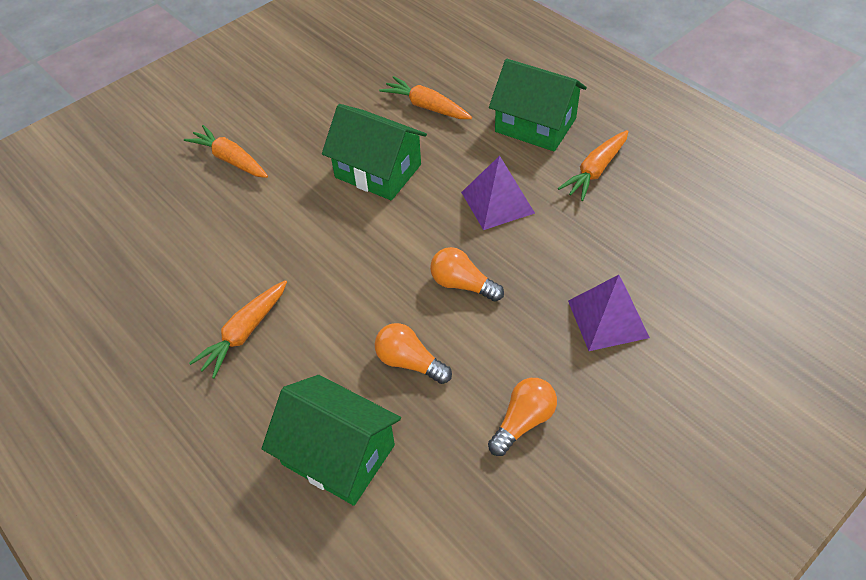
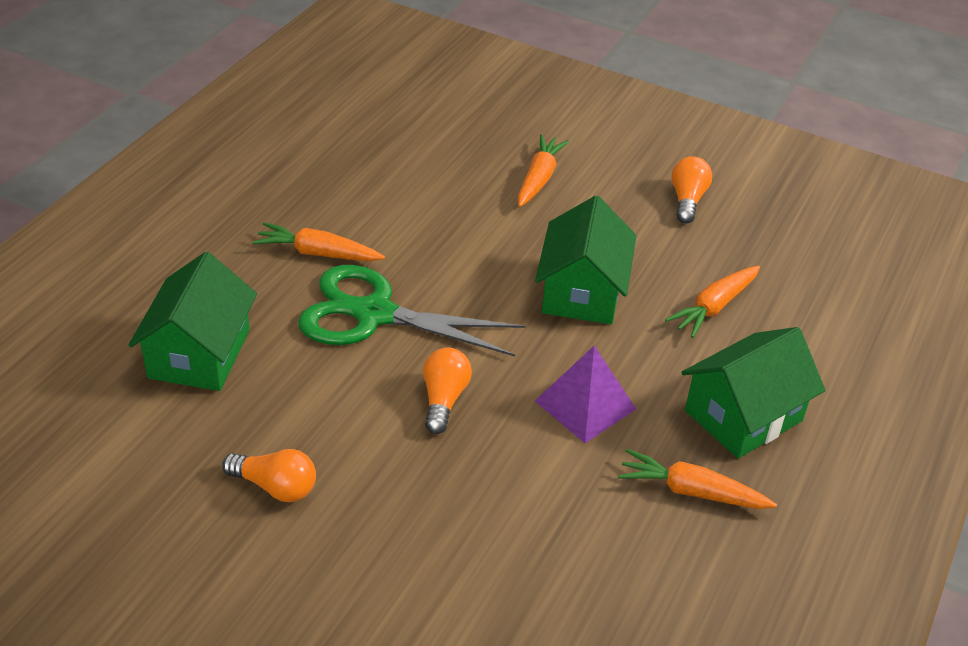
camera: 65 degrees right, 10 degrees down
(344, 308) = (374, 314): none -> green scissors
(409, 362) = (323, 379): orange light bulb -> orange light bulb (687, 200)
(426, 106) = (714, 307): orange carrot -> orange carrot turned 150 degrees counterclockwise
(535, 125) = (743, 416): green house -> green house turned 45 degrees clockwise
(607, 319) = (444, 541): purple pyramid -> none

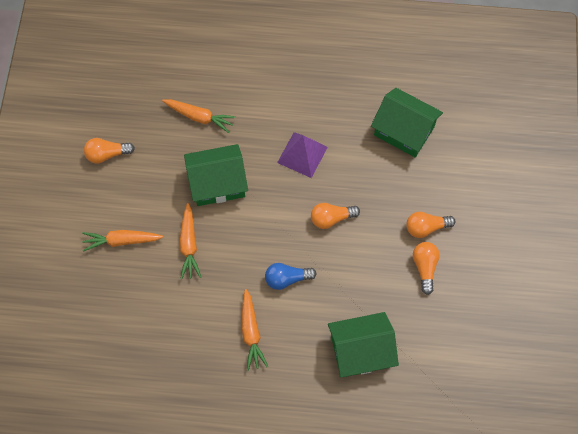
camera: 110 degrees left, 25 degrees up
(347, 520) = (426, 228): none -> orange light bulb
(374, 314) = (287, 279): green scissors -> blue light bulb
(692, 491) = (334, 95): orange carrot -> orange carrot (189, 245)
(743, 416) = (274, 86): green house -> green house (404, 131)

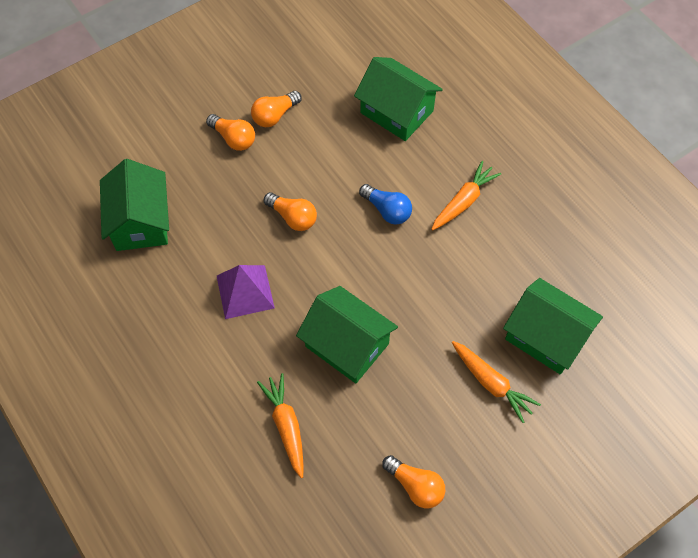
camera: 130 degrees left, 5 degrees down
(118, 298) = (546, 336): none -> green house
(189, 245) = (435, 318): orange carrot -> none

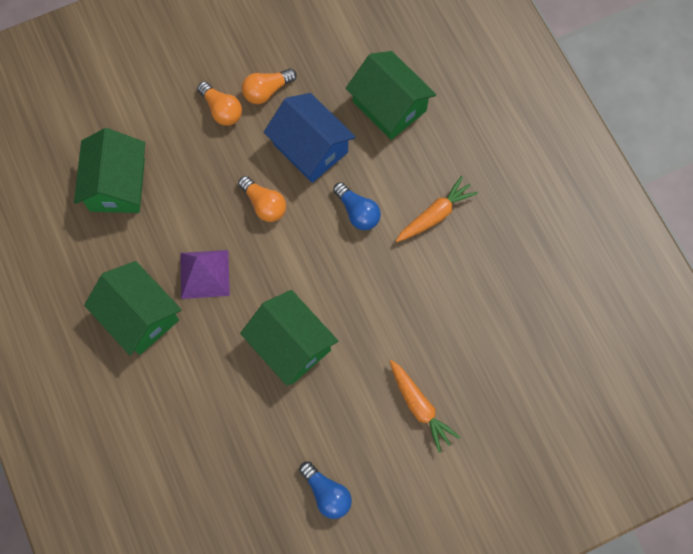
camera: 10 degrees right, 10 degrees up
(286, 426) = (219, 415): orange carrot -> none
(328, 160) = (310, 148): none -> blue house
(415, 486) = (327, 493): orange light bulb -> blue light bulb
(546, 336) = (483, 369): green house -> green house (140, 316)

